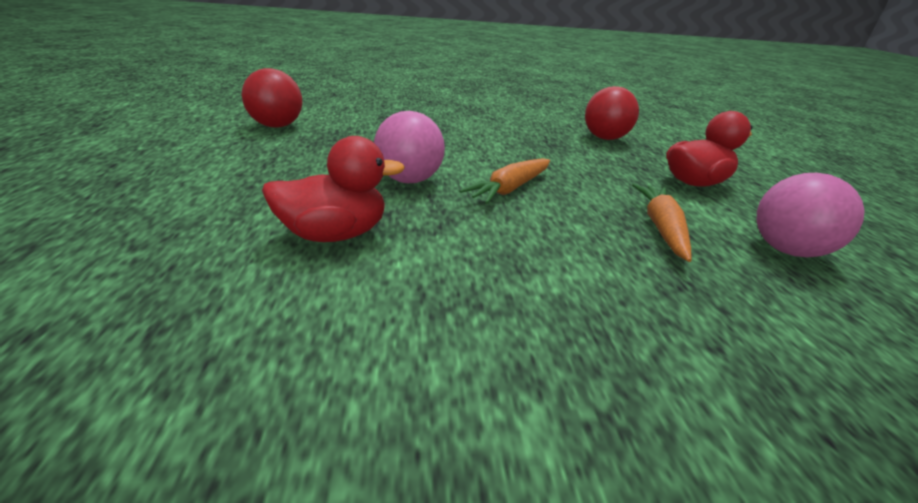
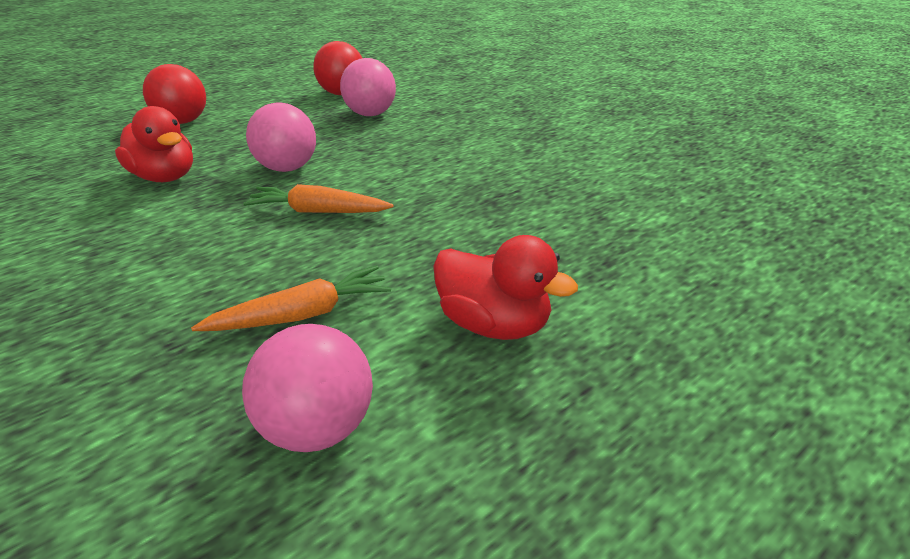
camera: 60 degrees right, 5 degrees up
(348, 131) = (370, 114): none -> pink ball
(605, 138) = (580, 226): red ball -> red ball (183, 121)

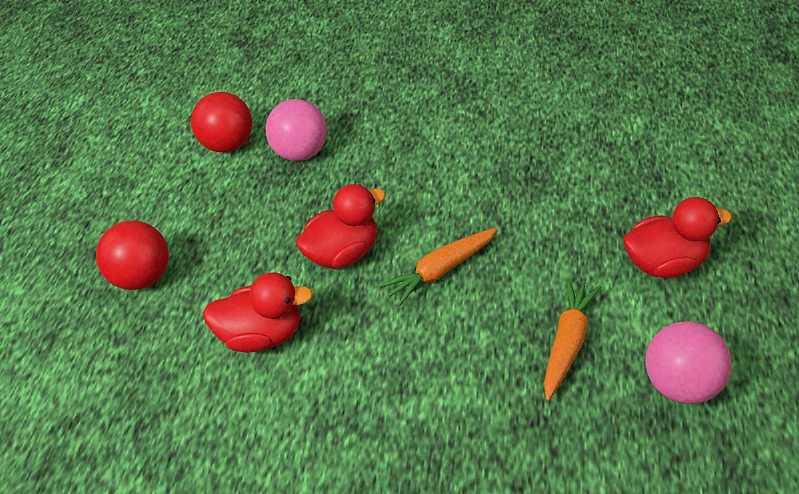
camera: 40 degrees left, 10 degrees up
(287, 168) = (343, 253): pink ball -> red duck

